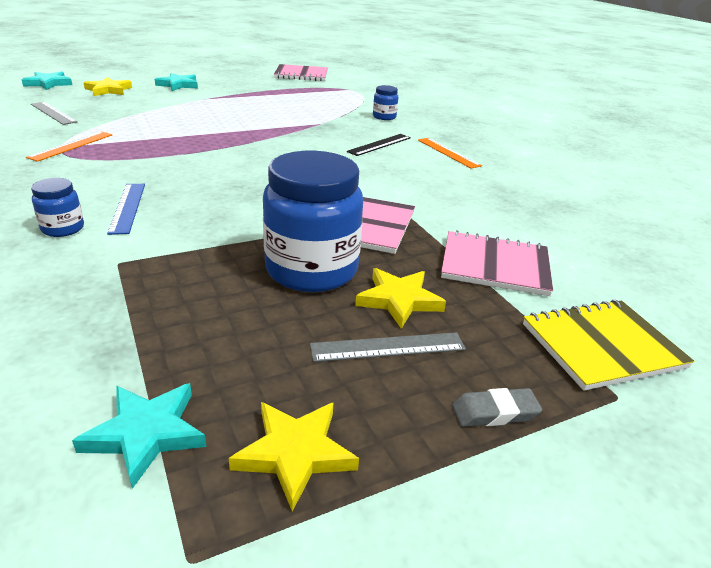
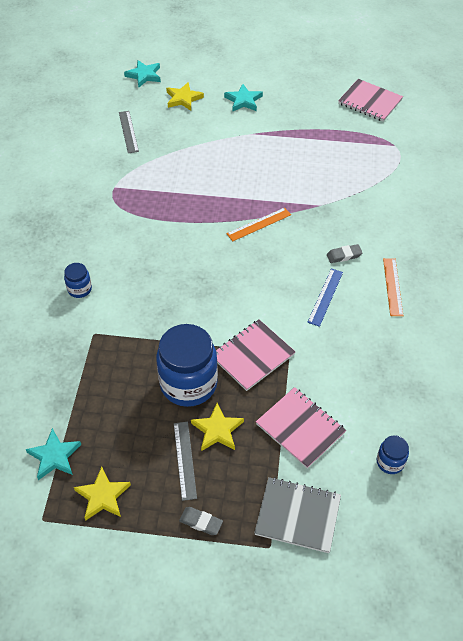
camera: 35 degrees right, 20 degrees up
(71, 146) = (121, 188): orange ruler -> orange ruler (259, 224)
(127, 207) = (122, 279): blue ruler -> blue ruler (325, 297)
(380, 144) = (344, 255): black ruler -> grey eraser
(384, 117) = (386, 210): blue jar -> blue jar (390, 462)
(388, 347) = (184, 460): grey ruler -> grey ruler turned 60 degrees clockwise
(601, 345) = (298, 515): yellow notebook -> grey notebook

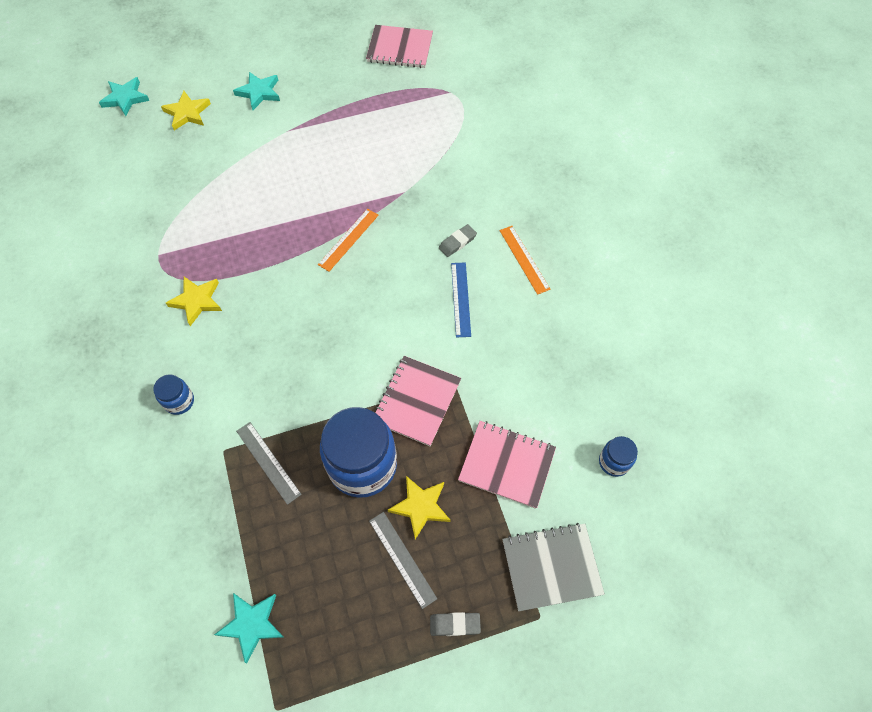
camera: 25 degrees left, 10 degrees up
(103, 496) = (332, 646): yellow star -> yellow star (197, 301)
(128, 131) = (141, 177): grey ruler -> grey ruler (268, 462)

